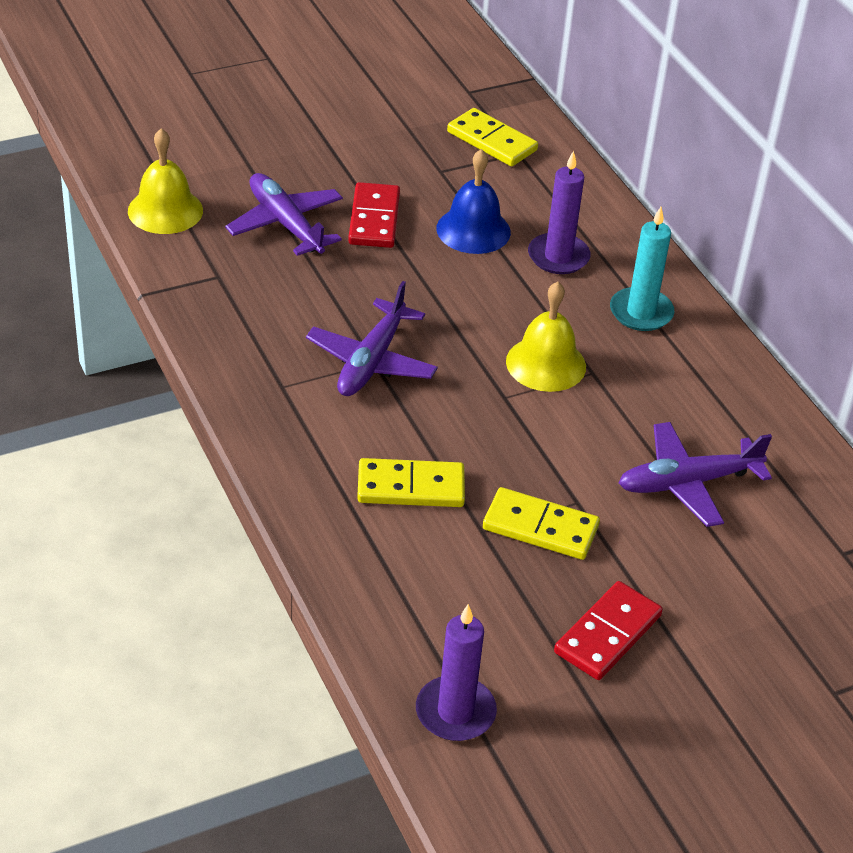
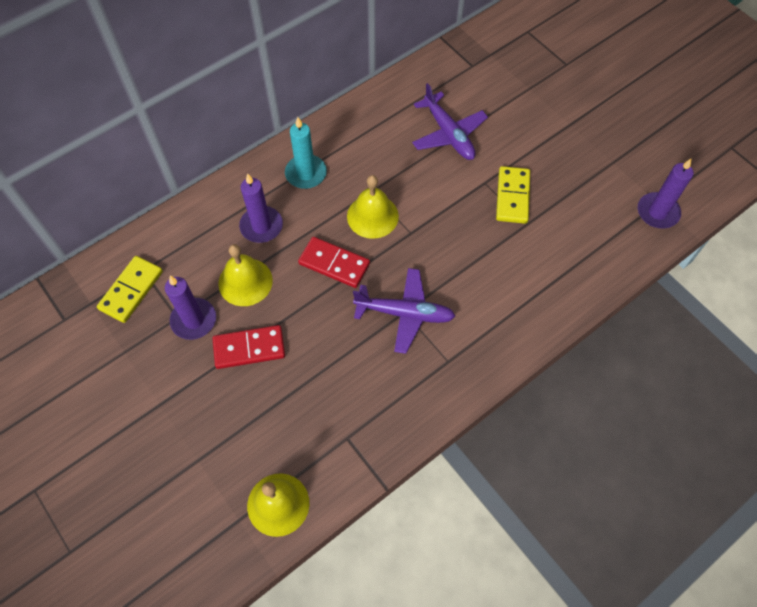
camera: 100 degrees left, 20 degrees up
(285, 224) = (271, 408): purple plane -> none
(410, 487) = (508, 266): yellow domino -> none
(431, 182) = (194, 320): none -> purple candle
(473, 230) = (245, 282): blue bell -> yellow bell
(608, 634) = (574, 155): red domino -> red domino (334, 264)

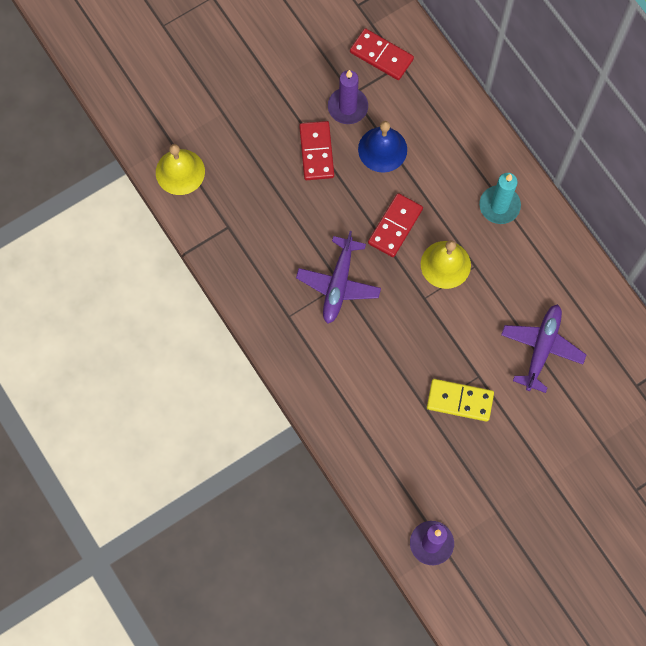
camera: 95 degrees right, 10 degrees up
(131, 290) = (381, 56): yellow domino -> red domino
(245, 282) = (382, 149): yellow bell -> blue bell
(261, 226) = (441, 164): purple candle -> none
(448, 134) = (541, 348): purple plane -> purple plane turned 135 degrees clockwise

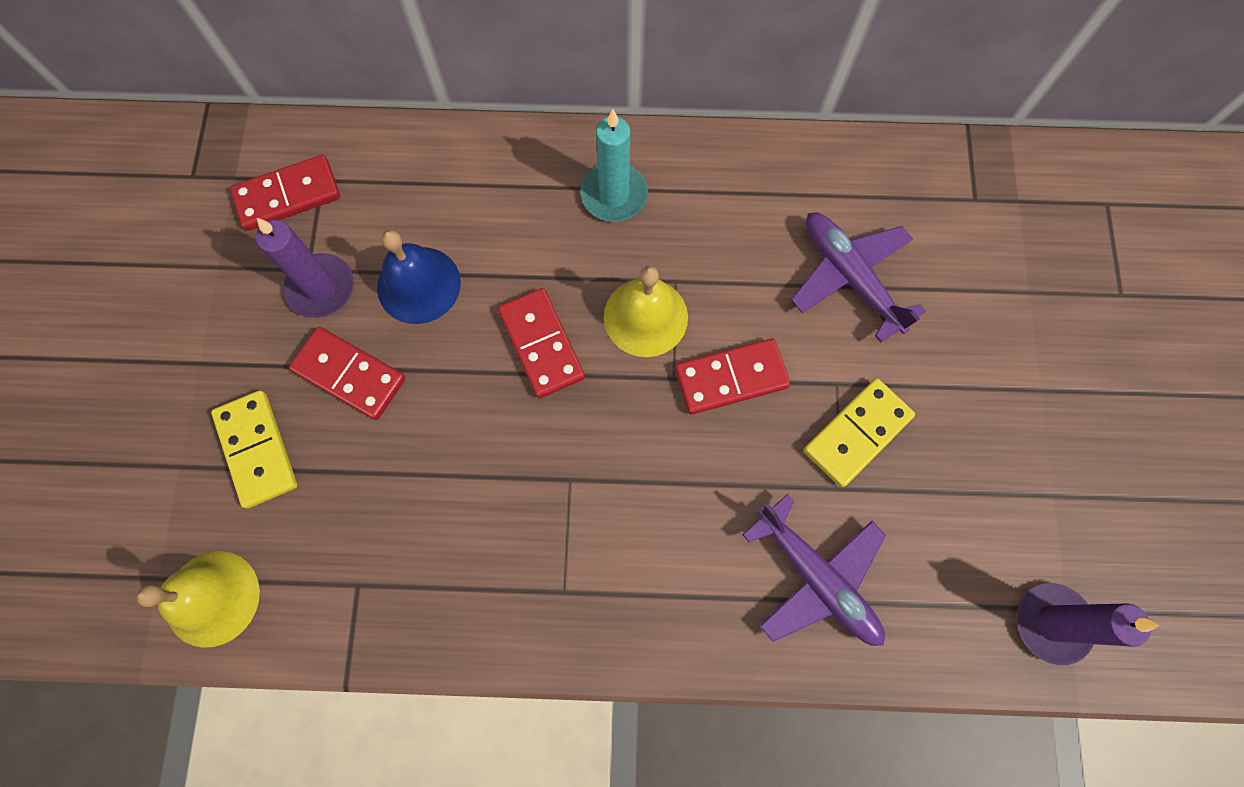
camera: 55 degrees left, 0 degrees up
(254, 139) = (257, 450): none -> yellow domino
(338, 284) = (568, 482): purple plane -> purple plane (817, 578)
(444, 324) = (731, 378): none -> red domino

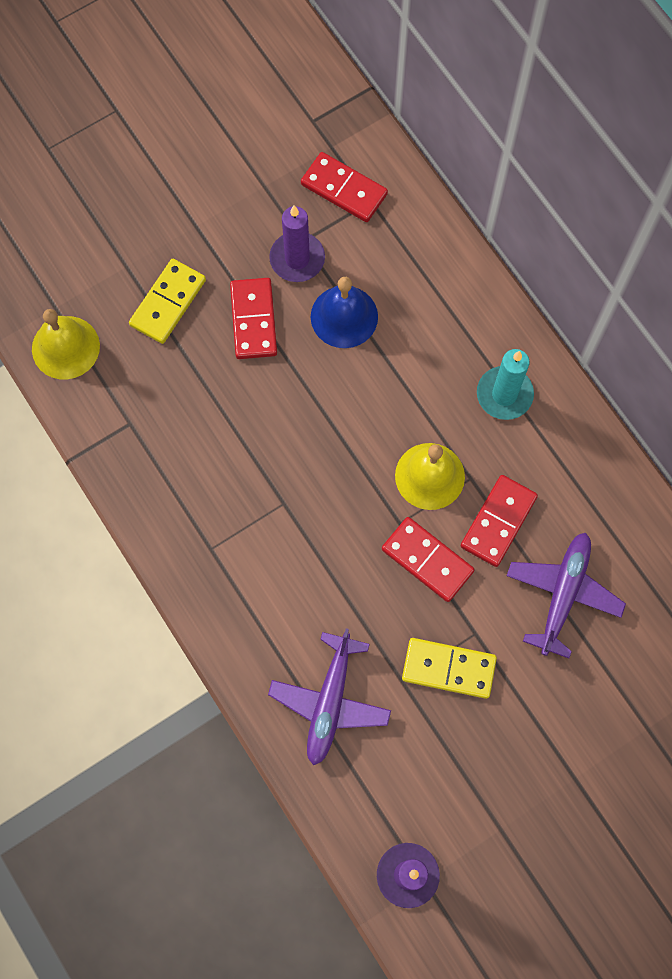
camera: 55 degrees right, 0 degrees up
(541, 344) = (360, 423): red domino -> red domino (498, 522)

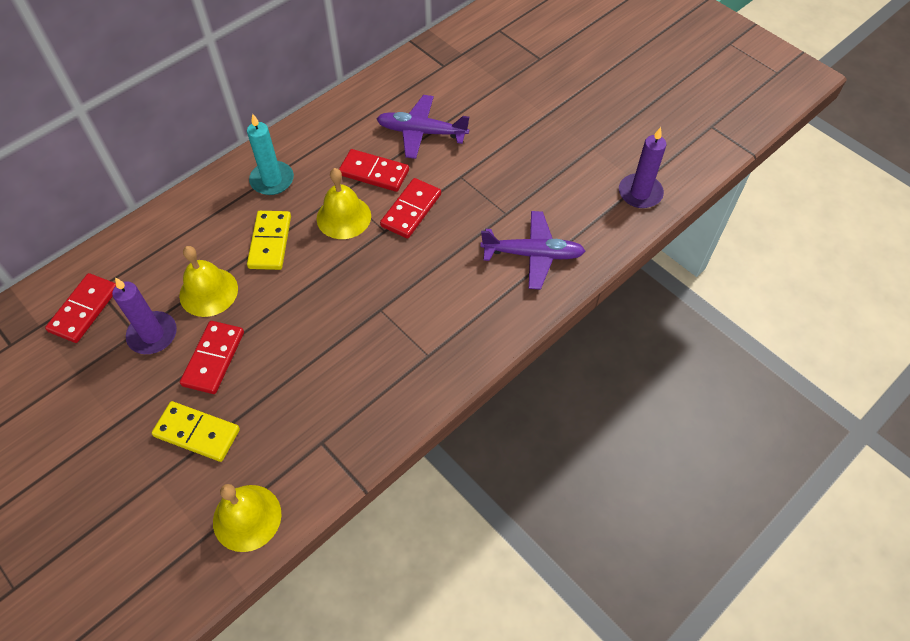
camera: 100 degrees left, 15 degrees down
(254, 320) = (213, 358): red domino -> red domino turned 60 degrees counterclockwise
(344, 316) = (208, 292): blue bell -> yellow bell
(448, 668) = (489, 188): yellow domino -> yellow domino (270, 242)

